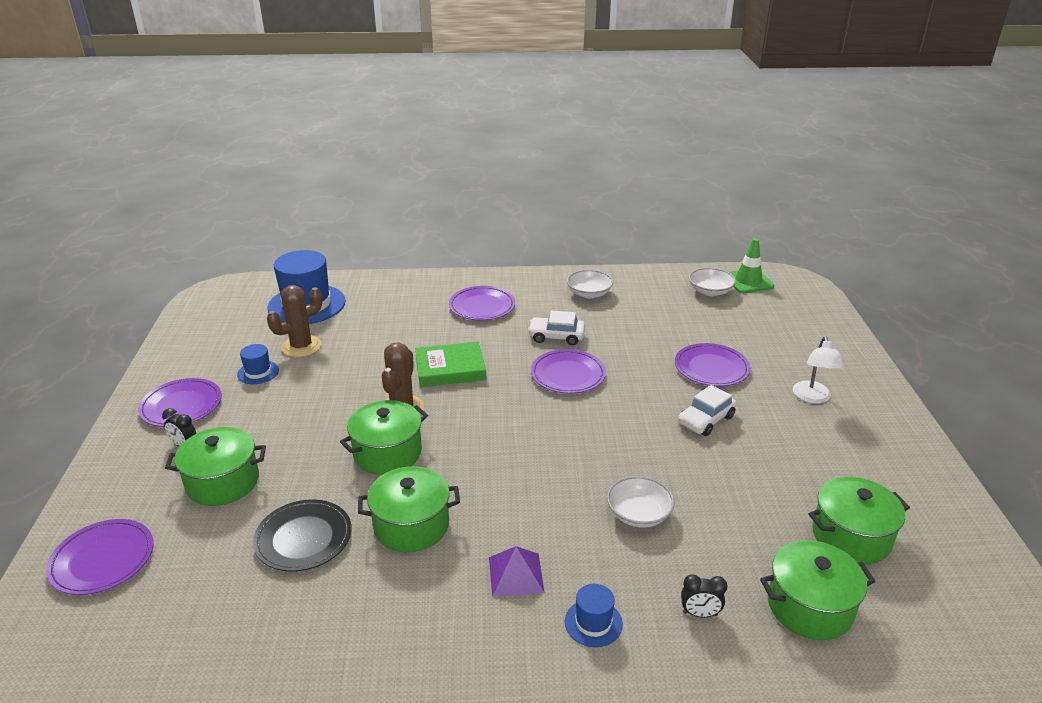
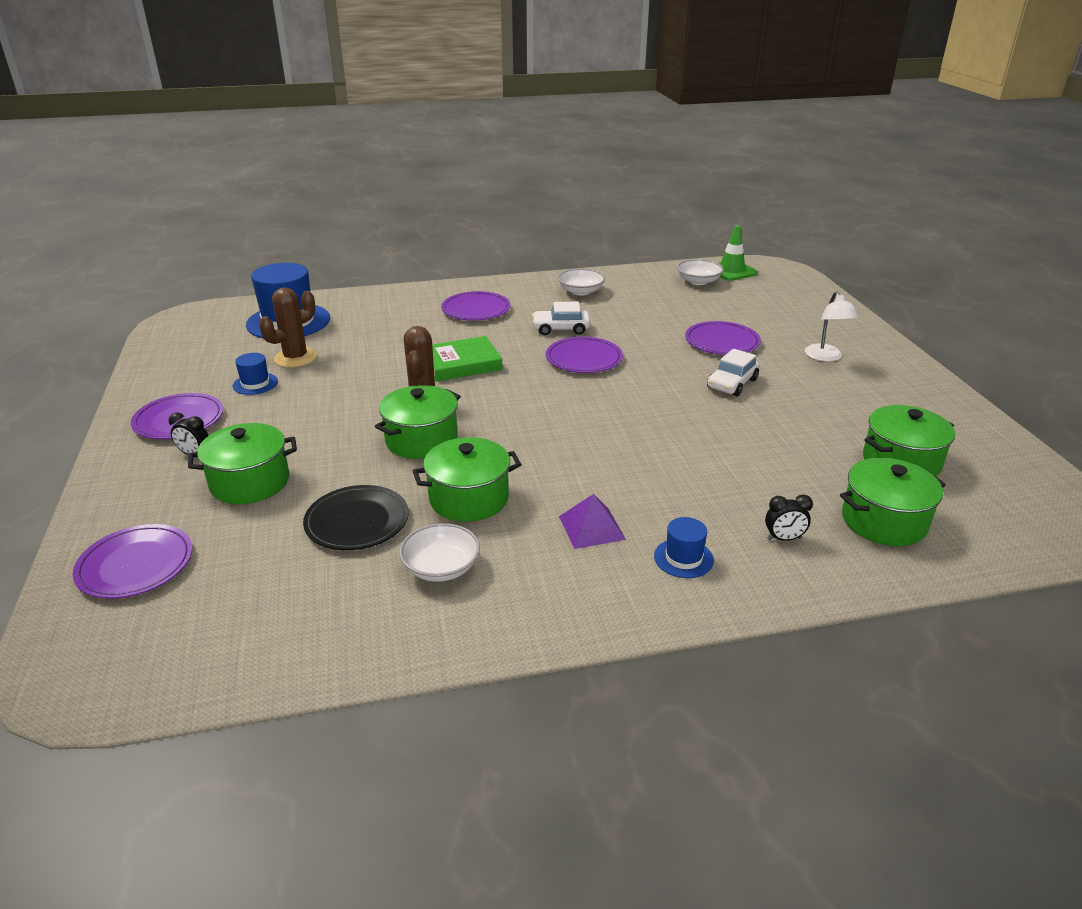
camera: 10 degrees left, 0 degrees up
(638, 514) = (695, 465): white bowl -> white bowl (441, 567)

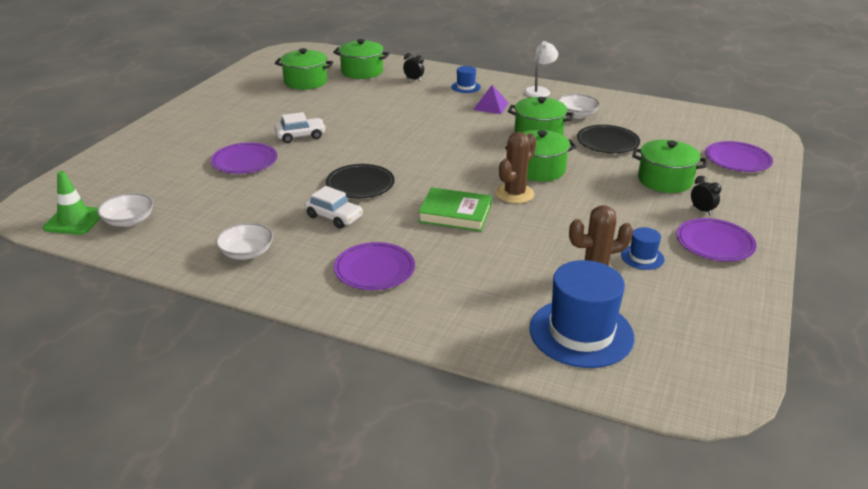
camera: 145 degrees left, 0 degrees up
(584, 359) = (360, 184): purple plate -> black plate
(825, 357) = (210, 129): white lamp -> white lamp (539, 90)

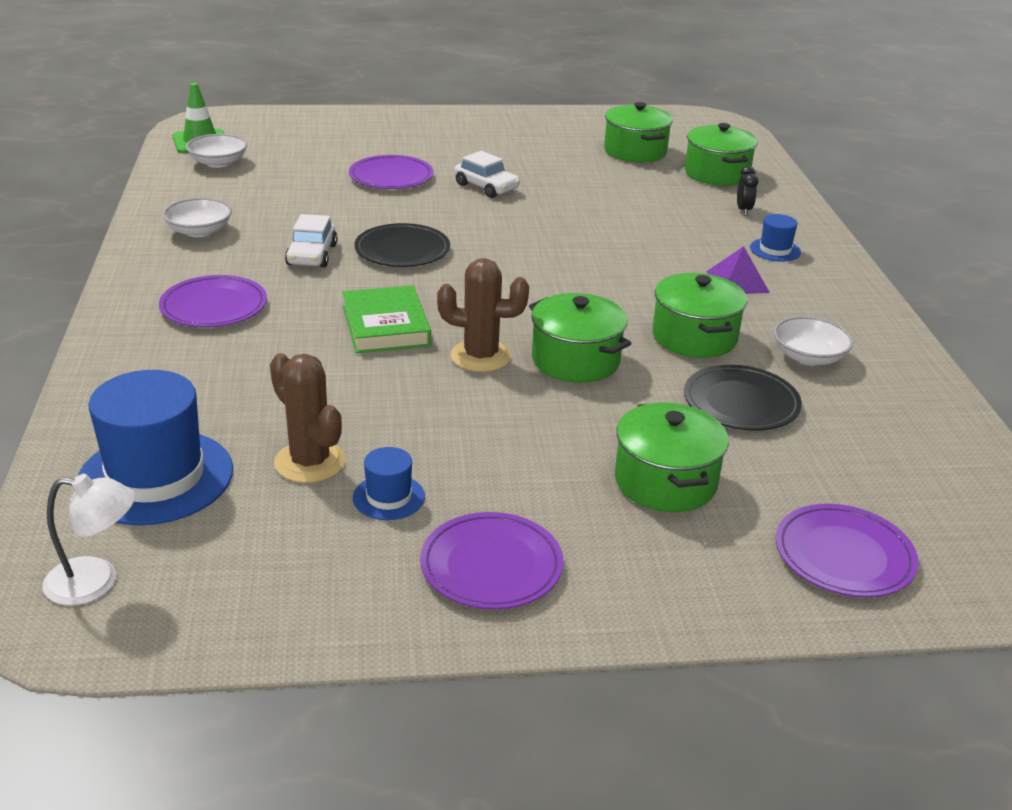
camera: 60 degrees right, 0 degrees up
(539, 90) = (852, 308): white lamp -> white lamp (96, 582)
(702, 210) = (594, 537): black clock -> none

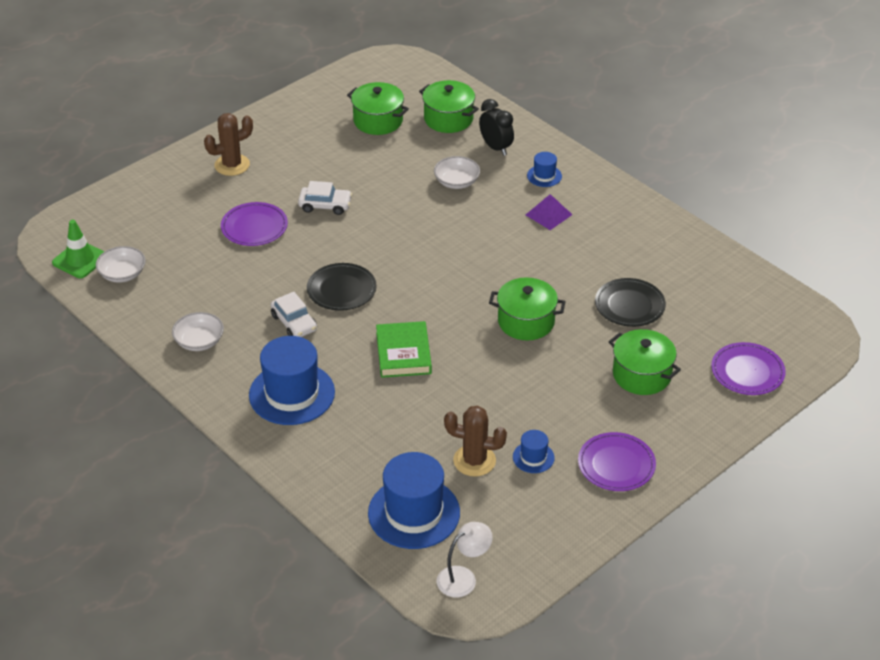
camera: 35 degrees left, 10 degrees up
(214, 306) = (292, 394): purple plate -> blue hat
(386, 326) = (403, 353): green book -> green book turned 45 degrees clockwise
(481, 356) = (477, 346): brown cactus -> brown cactus (232, 165)
(694, 337) = (567, 271): green pot -> none
(743, 210) = (496, 148): black clock -> black clock, size x1.63
(808, 357) = (632, 254): white bowl -> white bowl (456, 182)

